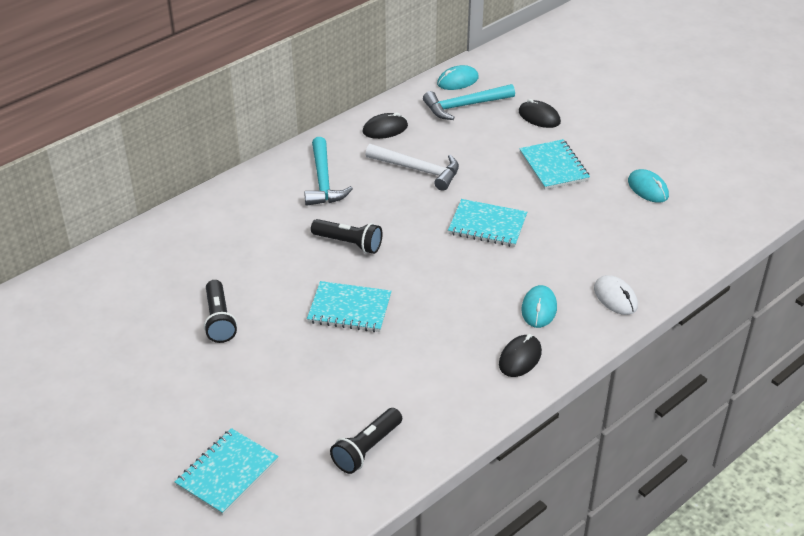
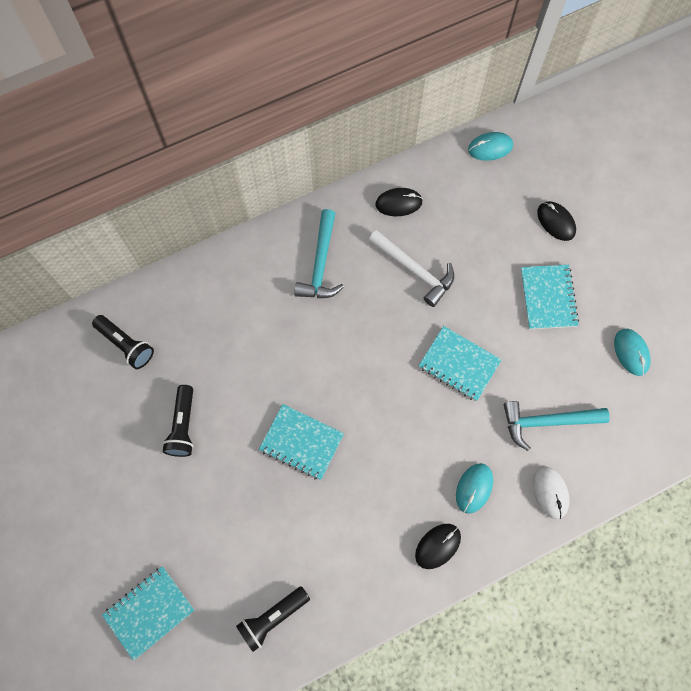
camera: 15 degrees right, 30 degrees up
(349, 243) = (323, 356): black flashlight -> black flashlight (126, 345)
(464, 106) = (486, 187): turquoise hammer -> turquoise hammer (547, 422)

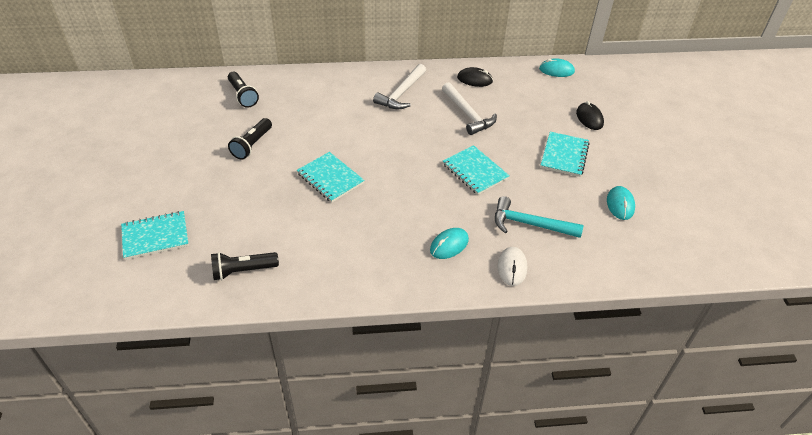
camera: 20 degrees right, 25 degrees down
(320, 263) = (401, 93): turquoise hammer -> white hammer
(438, 546) = (400, 270): black mouse -> none

